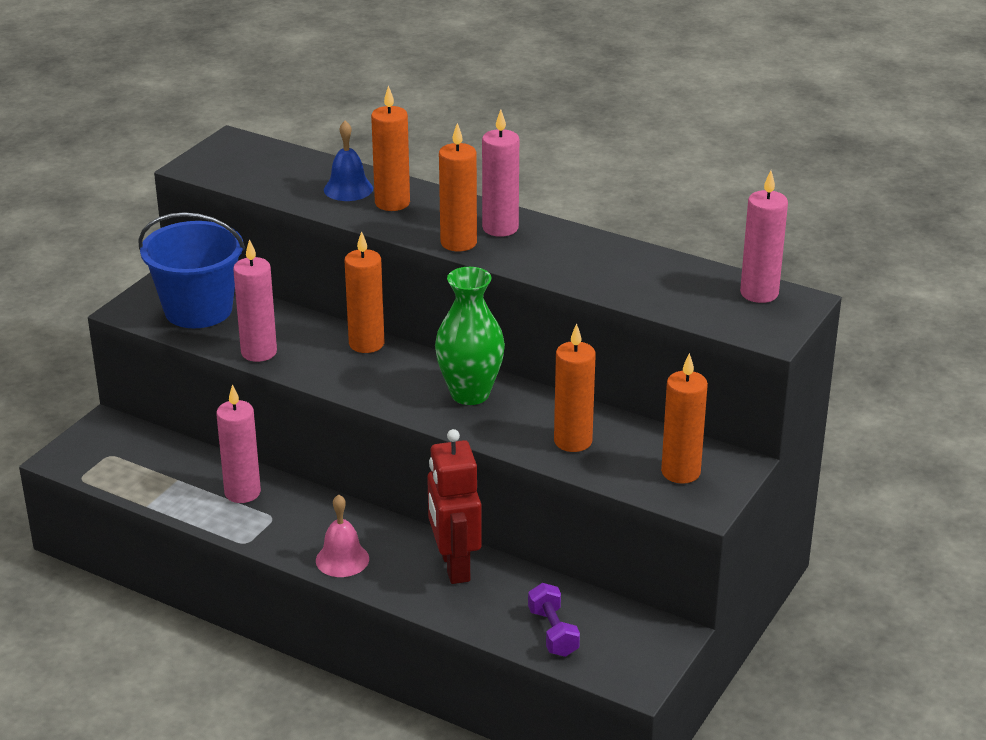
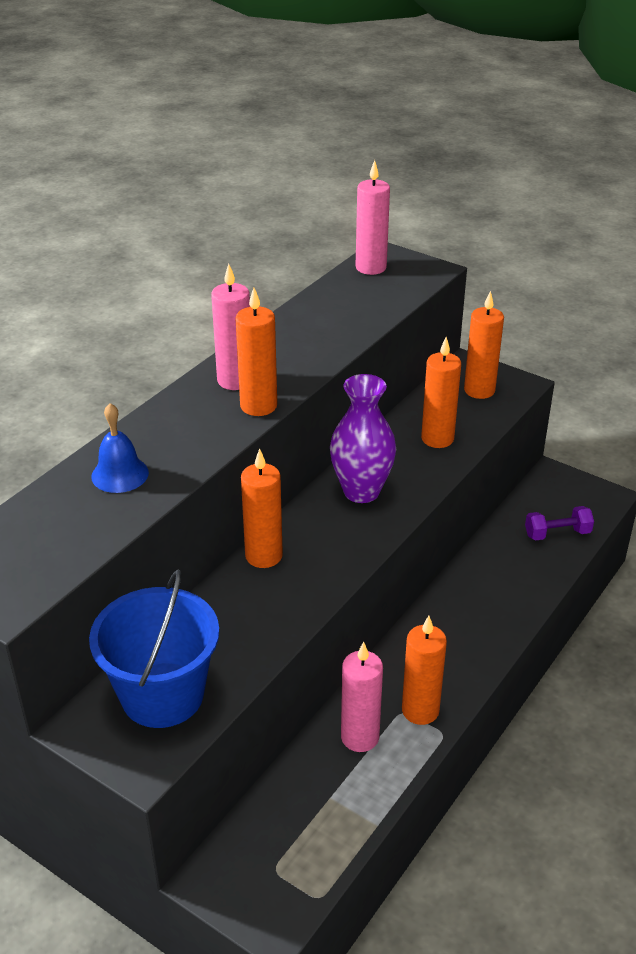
camera: 85 degrees left, 5 degrees up
(259, 352) = (266, 639): pink candle -> none
(342, 559) = (469, 659): pink bell -> none
(392, 203) = (163, 444): orange candle -> orange candle (420, 710)
(454, 566) = (476, 585): red robot -> none
(470, 394) = (361, 491): green vase -> purple vase

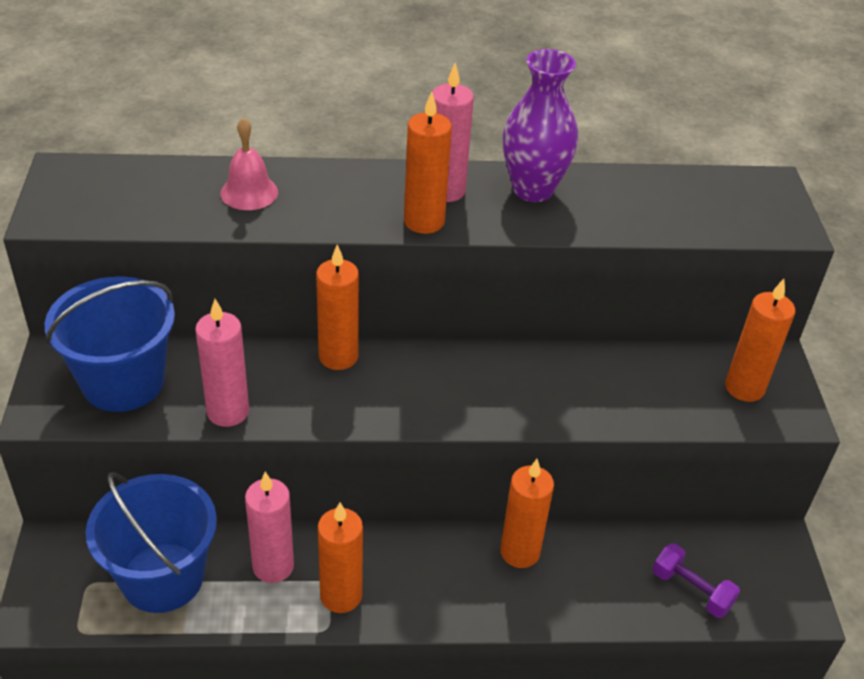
camera: 50 degrees right, 5 degrees up
(120, 474) = (249, 192): blue bell -> pink bell
(311, 813) = (163, 577): none -> blue bucket
(361, 491) = (489, 376): purple vase -> purple vase (533, 190)
(371, 267) = (735, 186): pink candle -> pink candle (228, 412)
(437, 438) = (627, 393): orange candle -> orange candle (520, 552)

